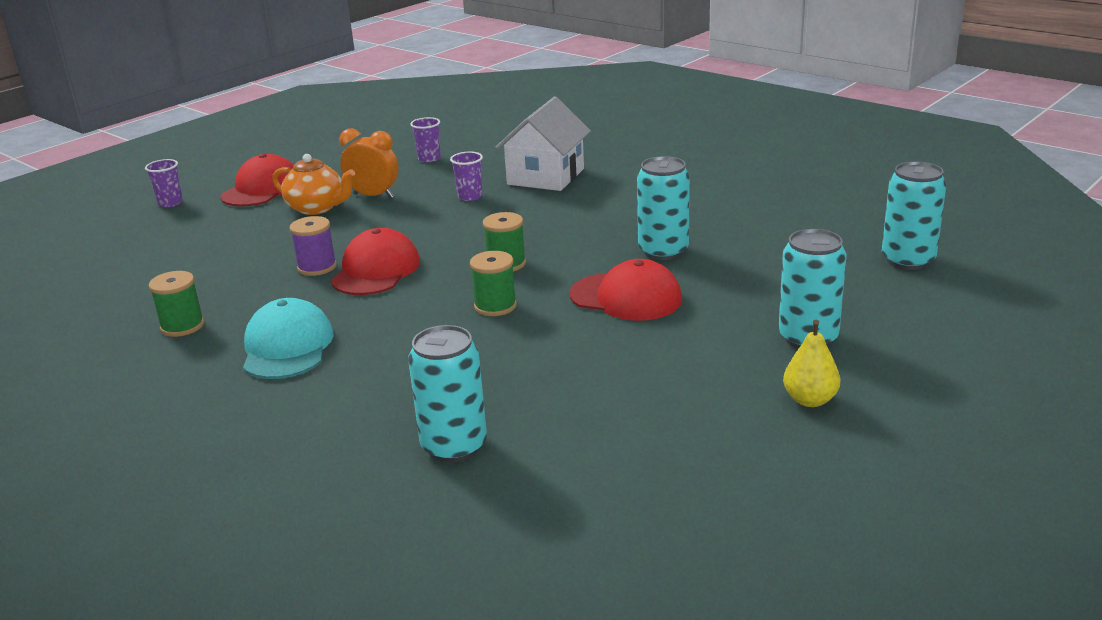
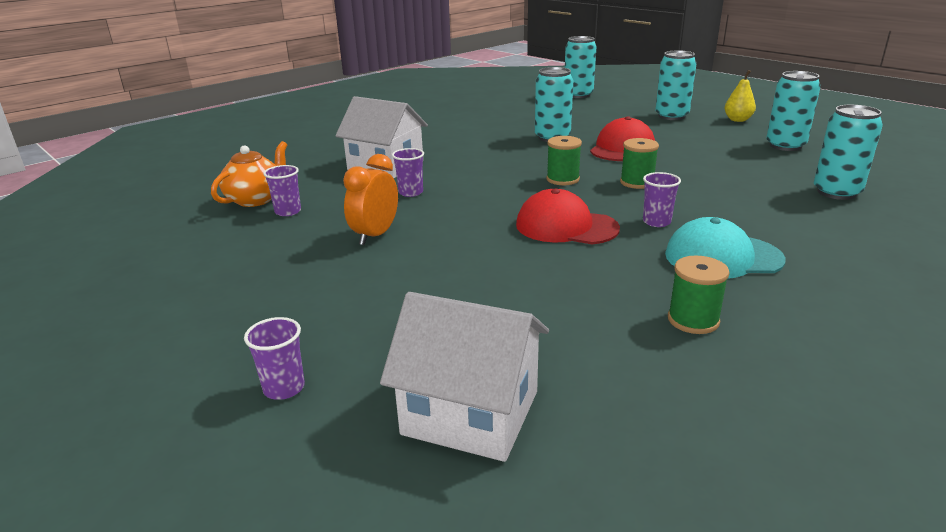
camera: 85 degrees left, 0 degrees up
(117, 254) = (471, 412): none -> white house
(262, 189) = (293, 308): red cap -> none
(317, 208) = (389, 265): orange teapot -> orange teapot (256, 199)
(317, 267) = (552, 254): purple spool -> none
(378, 315) = (656, 222): none -> purple cup
(665, 431) = (785, 146): none -> turquoise can

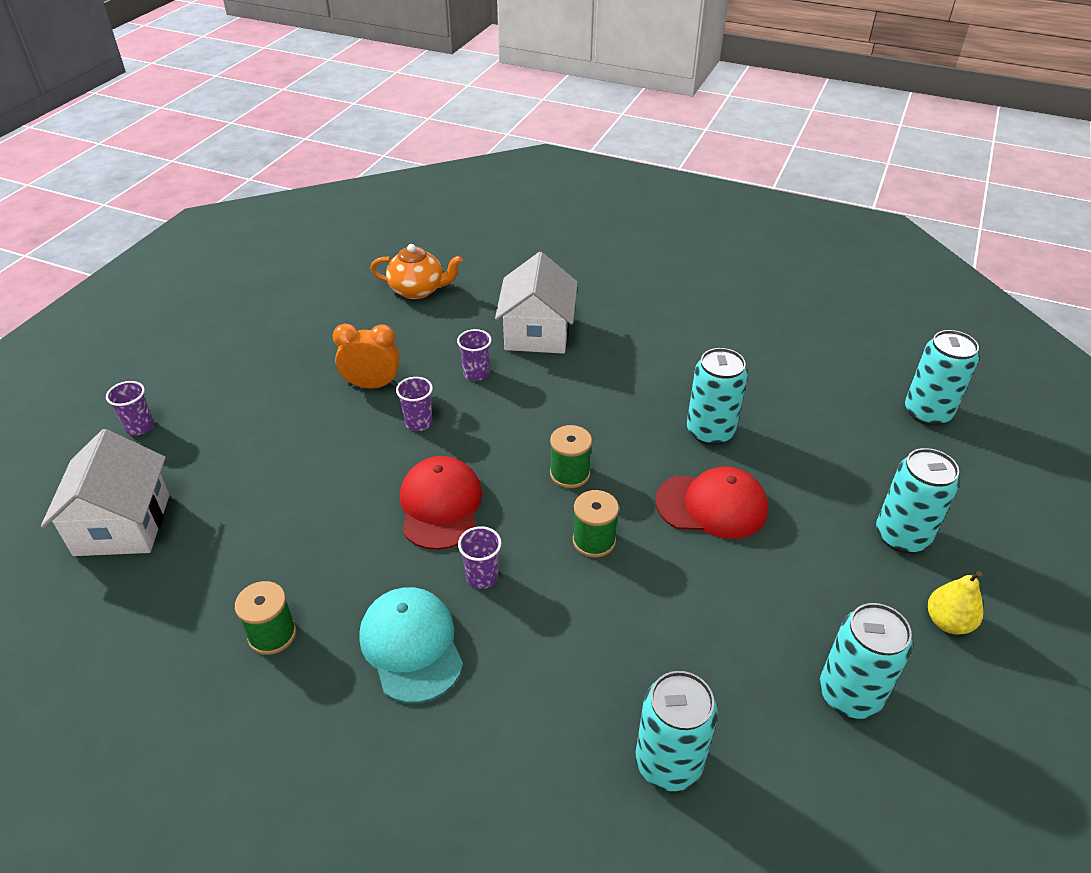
camera: 65 degrees right, 15 degrees up
(288, 211) = (400, 318): purple cup -> purple cup (418, 422)

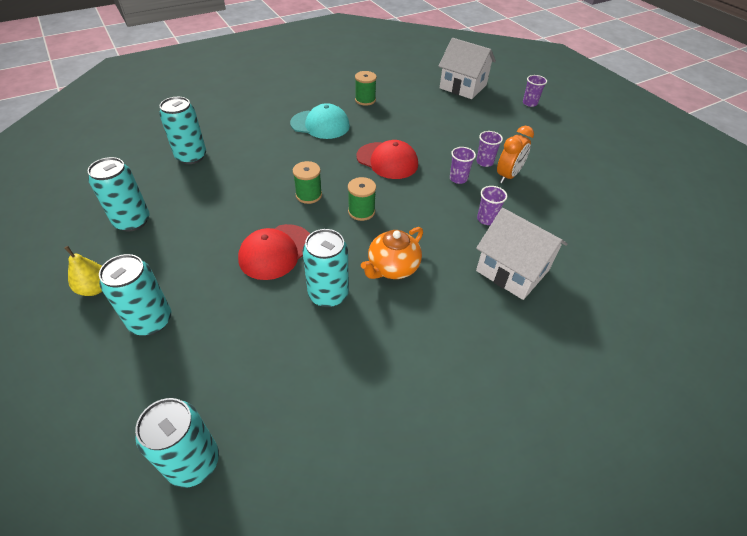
camera: 125 degrees right, 5 degrees up
(418, 290) = (613, 236): orange teapot -> orange teapot (392, 267)
(482, 577) = (331, 154): purple cup -> purple cup (484, 162)

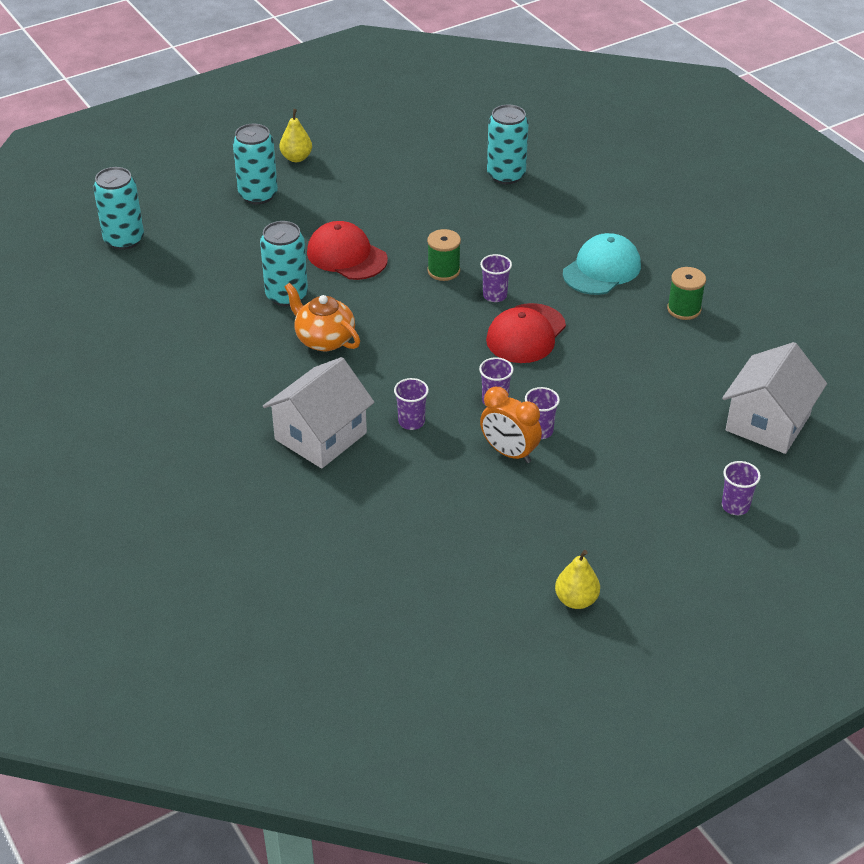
camera: 90 degrees right, 5 degrees down
(132, 221) = (388, 158): turquoise can -> none
(320, 125) = (601, 269): turquoise cap -> turquoise cap turned 150 degrees counterclockwise
(343, 171) = (495, 295): none -> purple cup
(361, 211) = (417, 314): green spool -> none
(622, 160) = (576, 600): none -> yellow pear

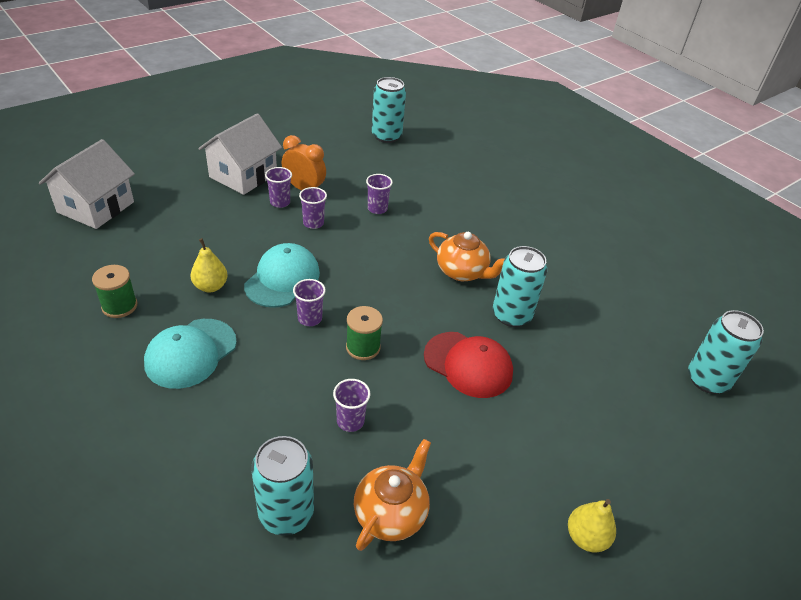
camera: 170 degrees right, 0 degrees up
(258, 195) = (602, 457): turquoise can -> turquoise can (386, 136)
(320, 436) = (441, 200): white house -> white house (243, 175)
(432, 173) = (391, 513): none -> orange teapot
(526, 334) = (282, 279): red cap -> turquoise cap
(576, 600) = (270, 118): yellow pear -> yellow pear (211, 286)
(735, 506) = (151, 158): purple cup -> purple cup (350, 421)

